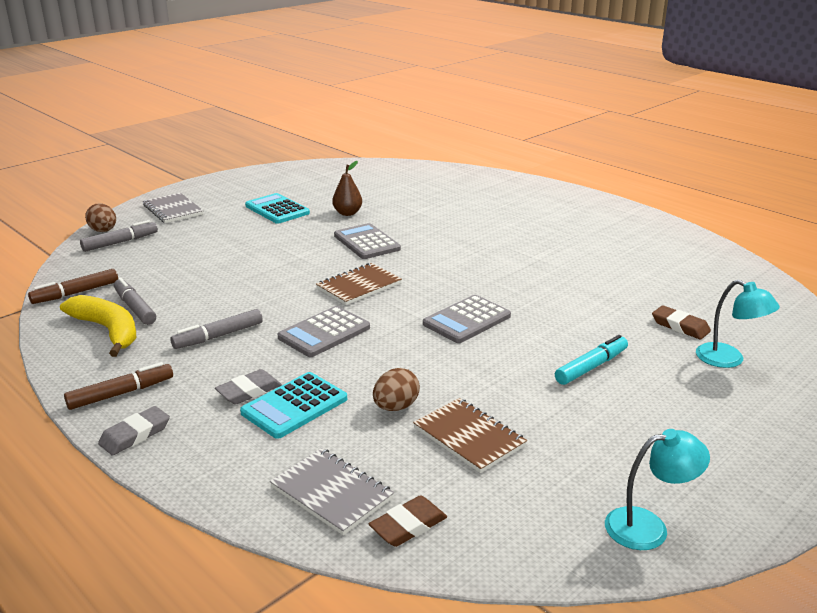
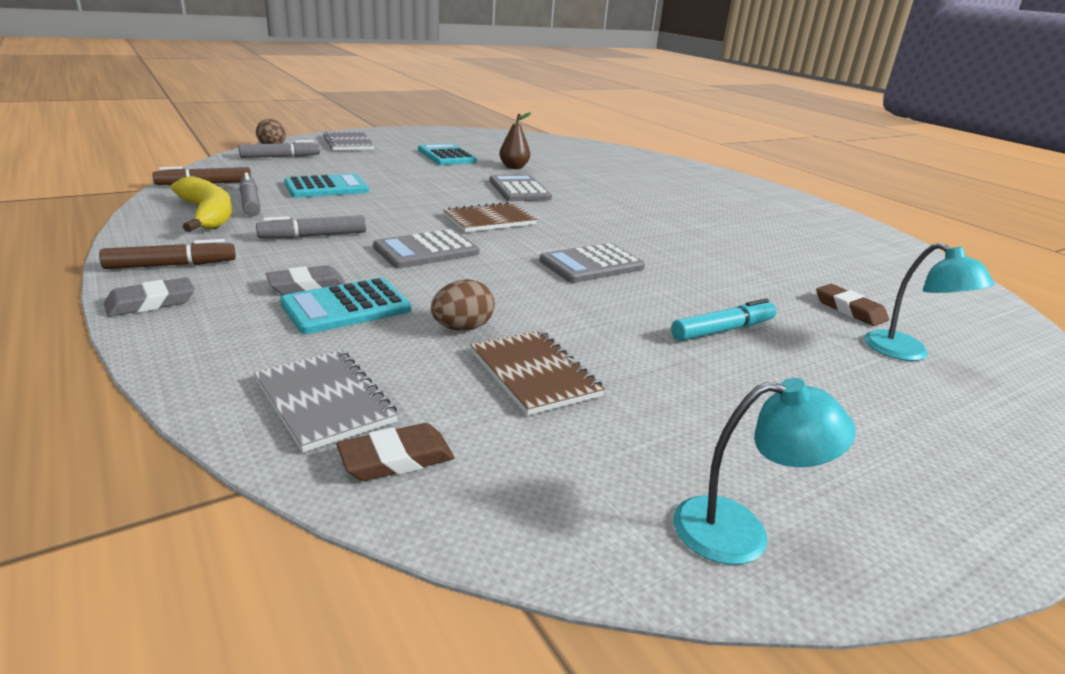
camera: 10 degrees right, 0 degrees up
(191, 275) = (326, 188): none -> turquoise calculator

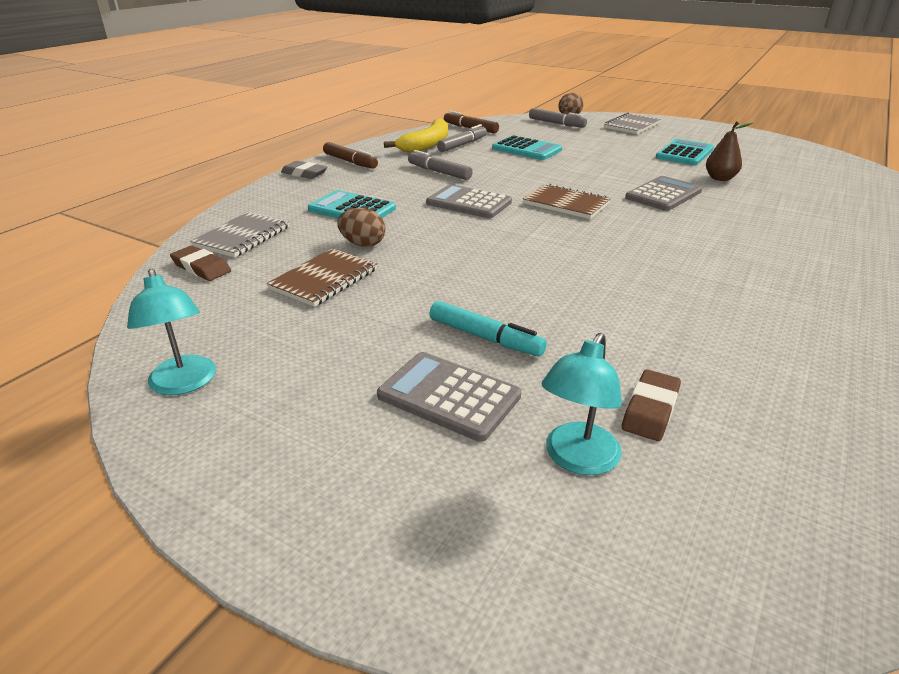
camera: 65 degrees right, 5 degrees up
(307, 285) = (367, 193): grey eraser -> none
(591, 264) = (540, 258): grey calculator -> grey calculator (449, 396)

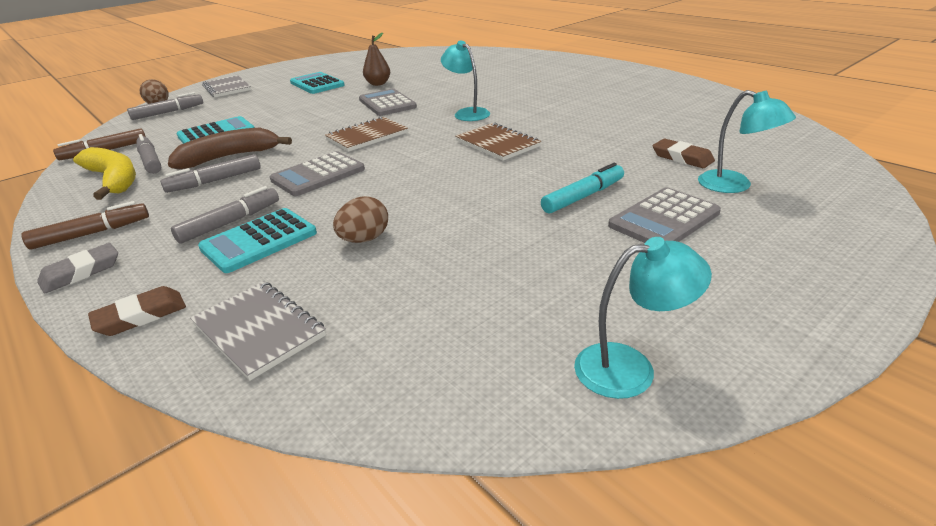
camera: 70 degrees left, 0 degrees up
(201, 267) = (333, 368): brown eraser -> brown eraser (141, 316)
(324, 279) = (434, 267): brown notebook -> brown notebook (497, 144)
(376, 194) = (230, 222): none -> grey marker
(484, 165) = (229, 157): none -> brown banana
(677, 240) = (467, 113): none -> turquoise lamp

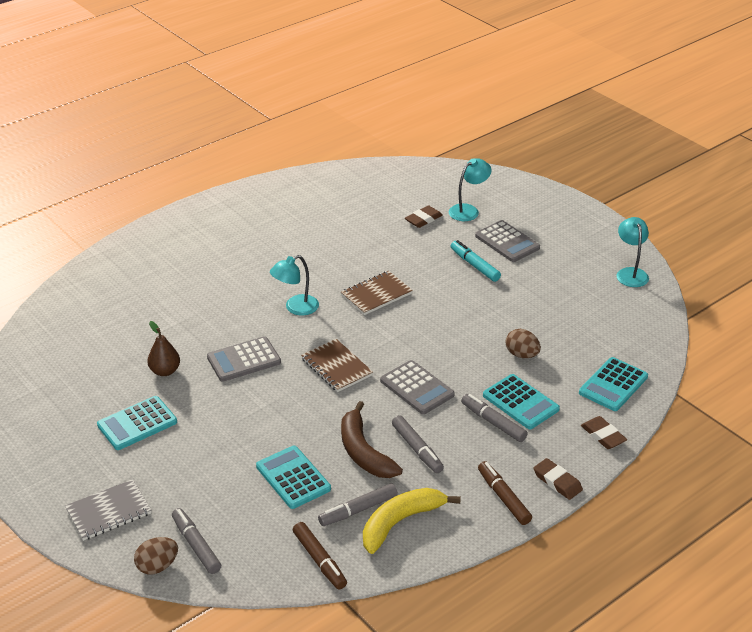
camera: 90 degrees left, 5 degrees up
(81, 272) = (557, 481): grey eraser -> brown eraser
(259, 330) = (613, 385): grey notebook -> turquoise calculator

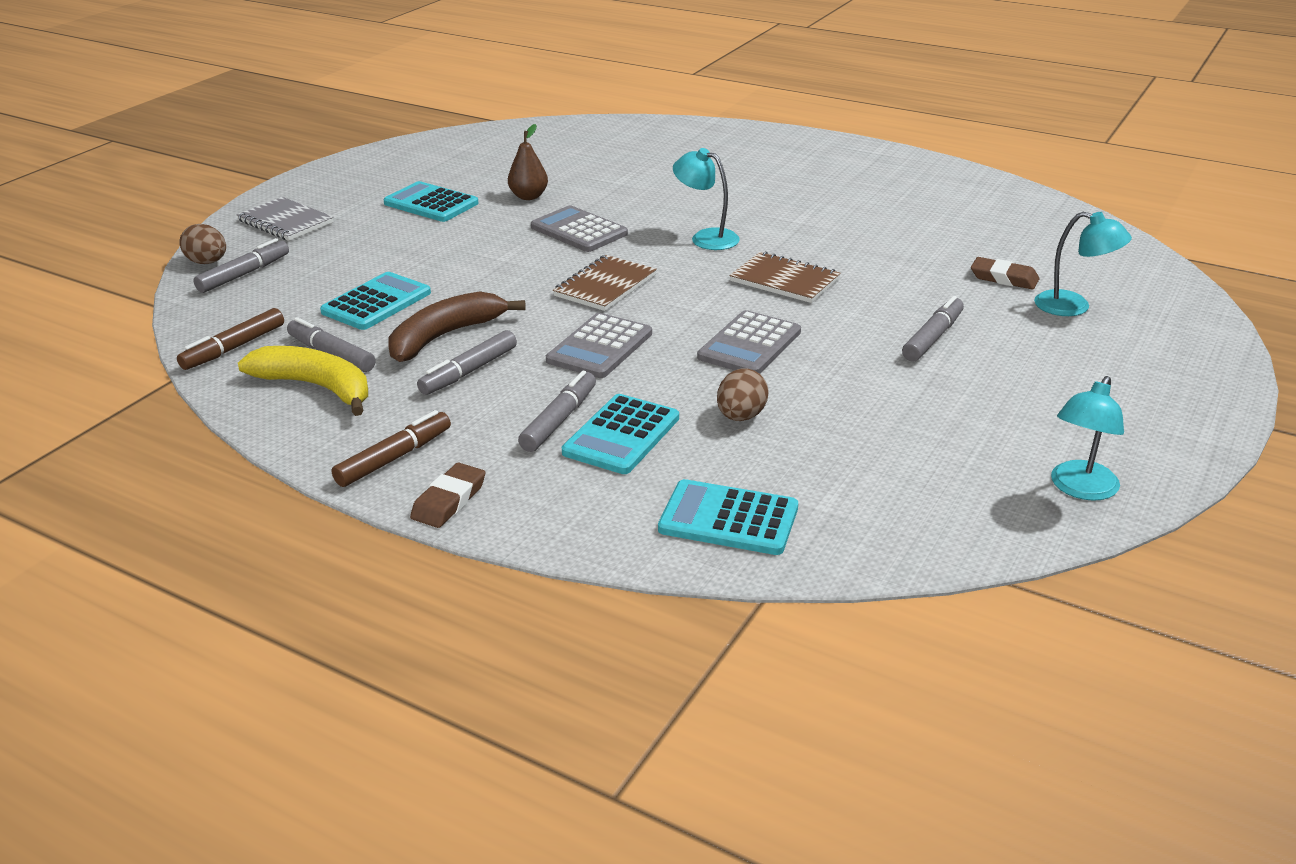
camera: 70 degrees right, 5 degrees down
(474, 265) = (932, 337): turquoise marker -> grey marker
(507, 242) = (1028, 353): grey calculator -> grey calculator (749, 345)
(603, 435) = (585, 528): brown eraser -> none
(630, 273) = (1080, 489): turquoise lamp -> turquoise lamp turned 150 degrees clockwise

